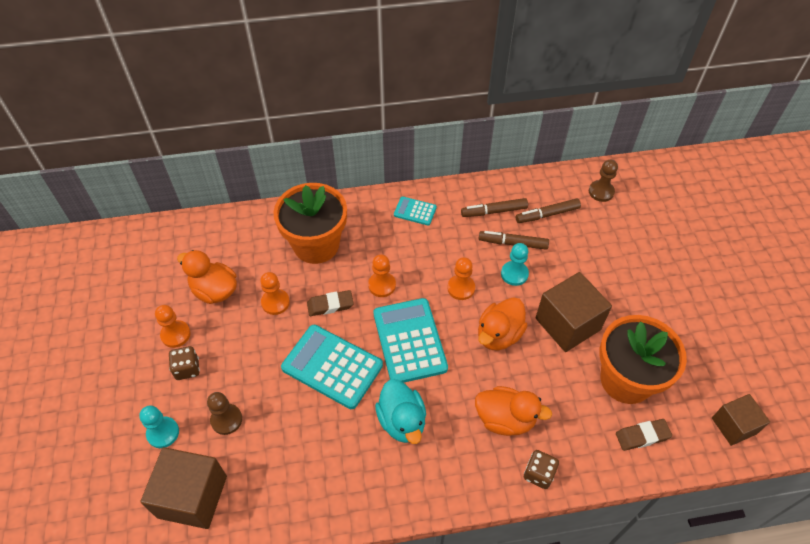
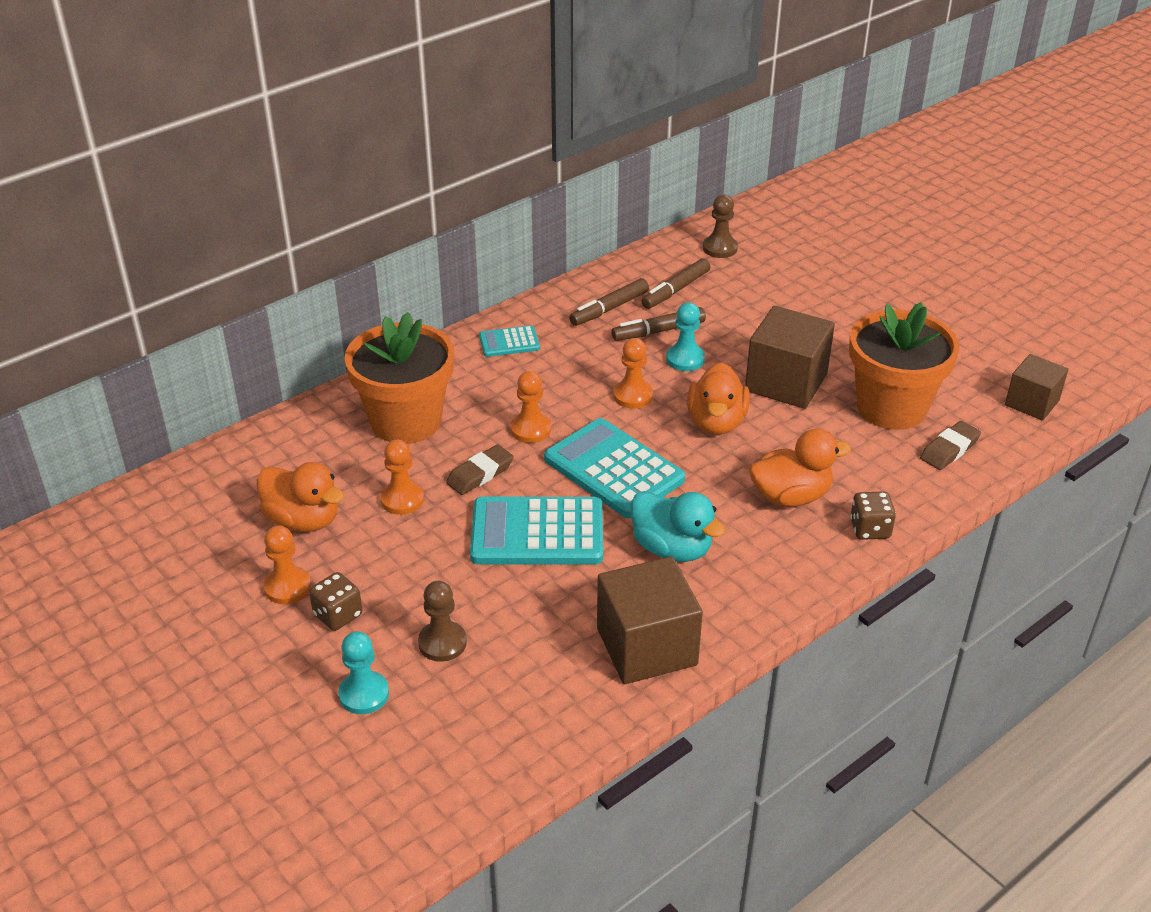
camera: 30 degrees left, 15 degrees down
(192, 496) = (466, 739): brown cube -> brown cube (646, 646)
(214, 290) = (303, 520): orange duck -> orange duck turned 150 degrees counterclockwise

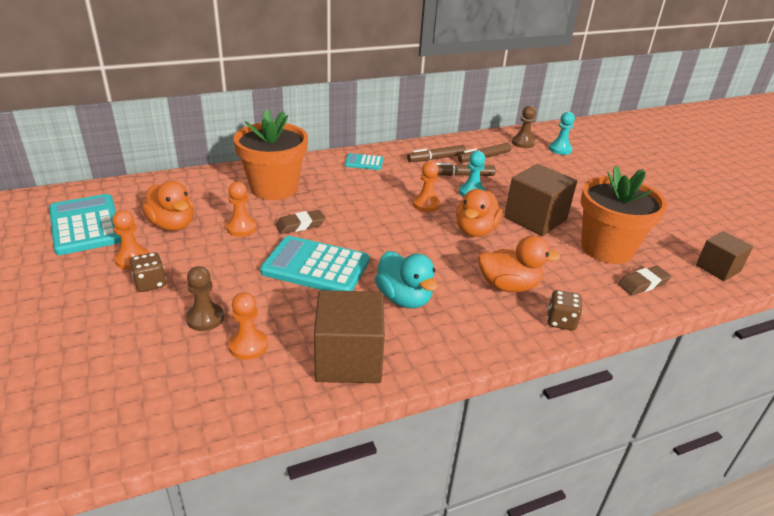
camera: 15 degrees right, 5 degrees down
(364, 694) = (128, 338): turquoise pawn -> turquoise pawn (560, 149)
(530, 429) = (349, 208): orange pawn -> orange pawn (248, 346)
(614, 469) = (390, 242): turquoise calculator -> turquoise calculator (85, 225)

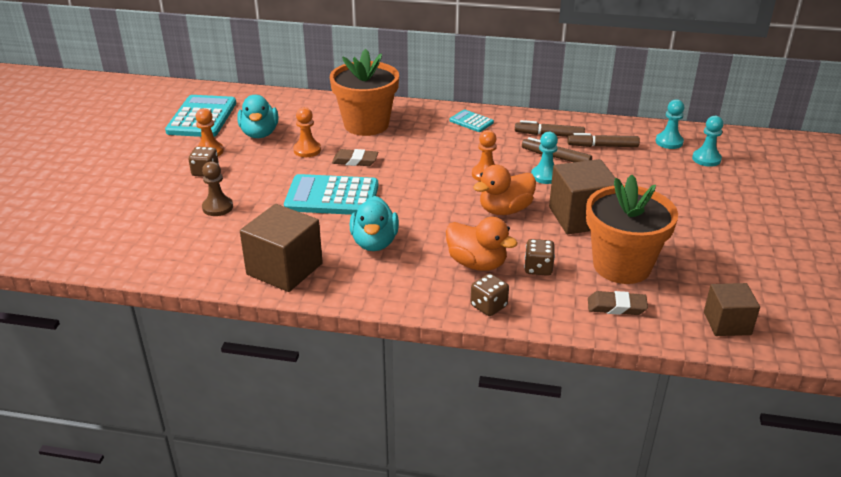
camera: 35 degrees right, 0 degrees up
(172, 225) = (259, 134): orange duck -> turquoise duck
(248, 346) = (227, 235): orange pawn -> none
(315, 266) = (332, 197): turquoise calculator -> turquoise calculator turned 45 degrees counterclockwise
(523, 143) = (669, 142): brown pawn -> turquoise pawn
(556, 272) = (538, 268): none -> brown dice

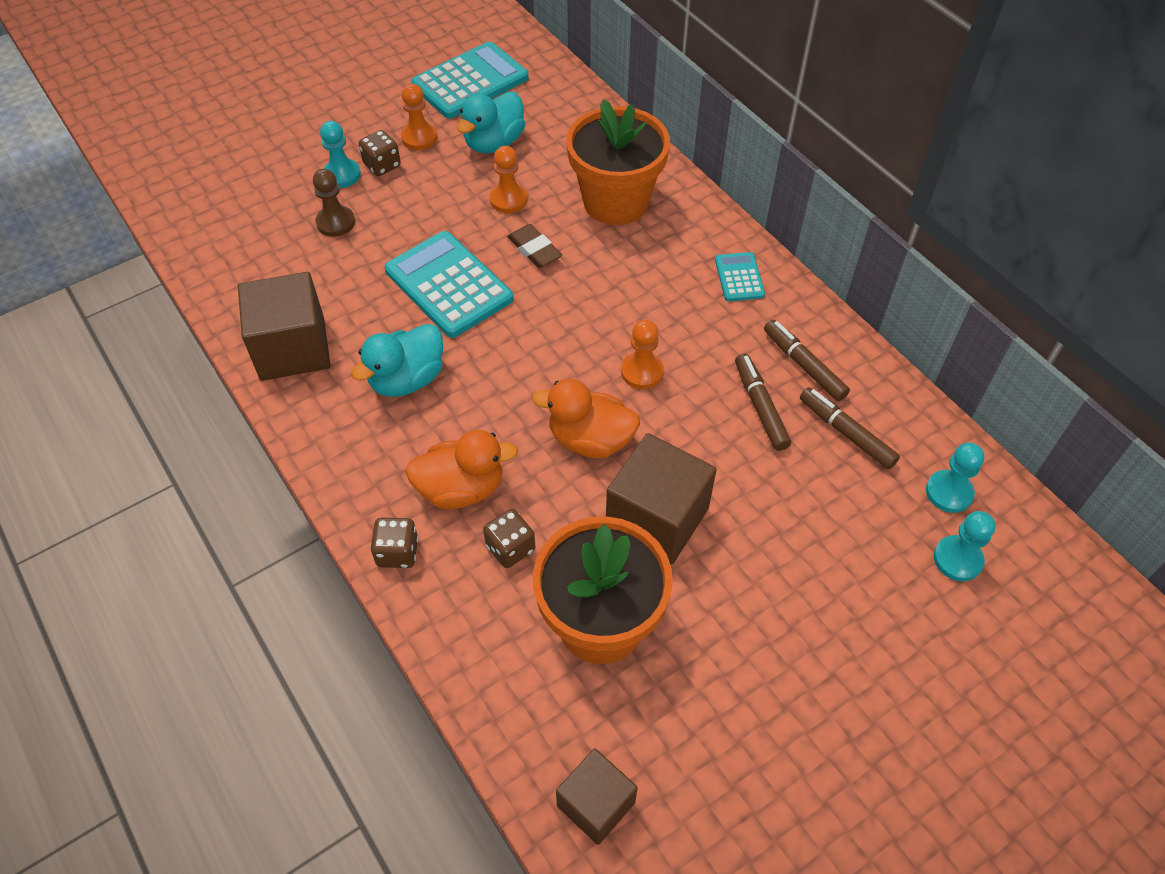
camera: 45 degrees right, 20 degrees up
(477, 263) = (461, 489): orange duck -> orange duck turned 90 degrees counterclockwise
(545, 176) = (705, 425): turquoise pawn -> turquoise pawn (342, 175)
(616, 307) = (514, 670): brown eraser -> none

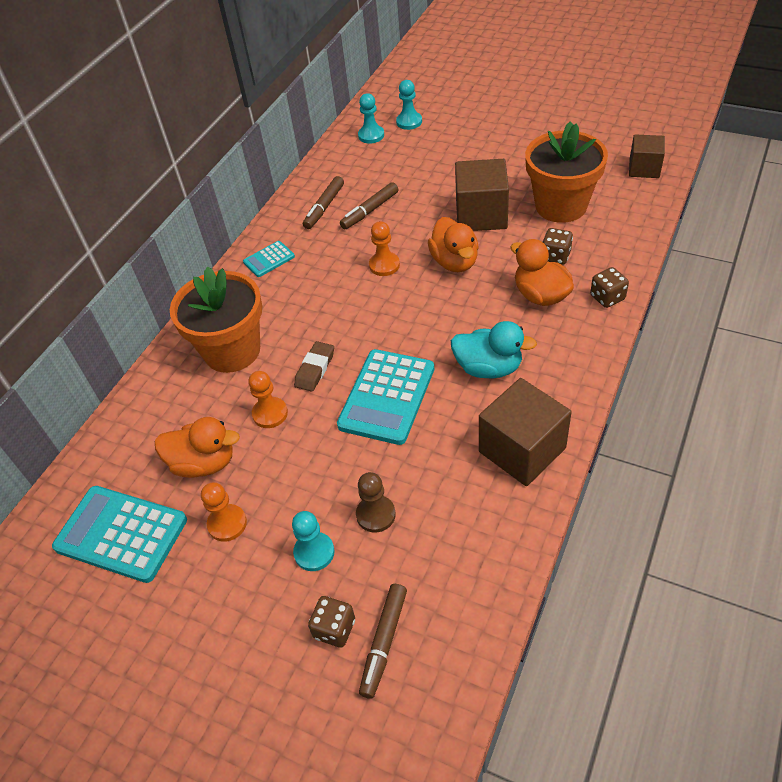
camera: 115 degrees left, 5 degrees down
(382, 165) = (282, 529): brown dice -> brown dice (334, 629)
(494, 143) = (204, 463): turquoise duck -> orange duck
(846, 433) = (361, 176): brown marker -> brown marker (384, 642)

